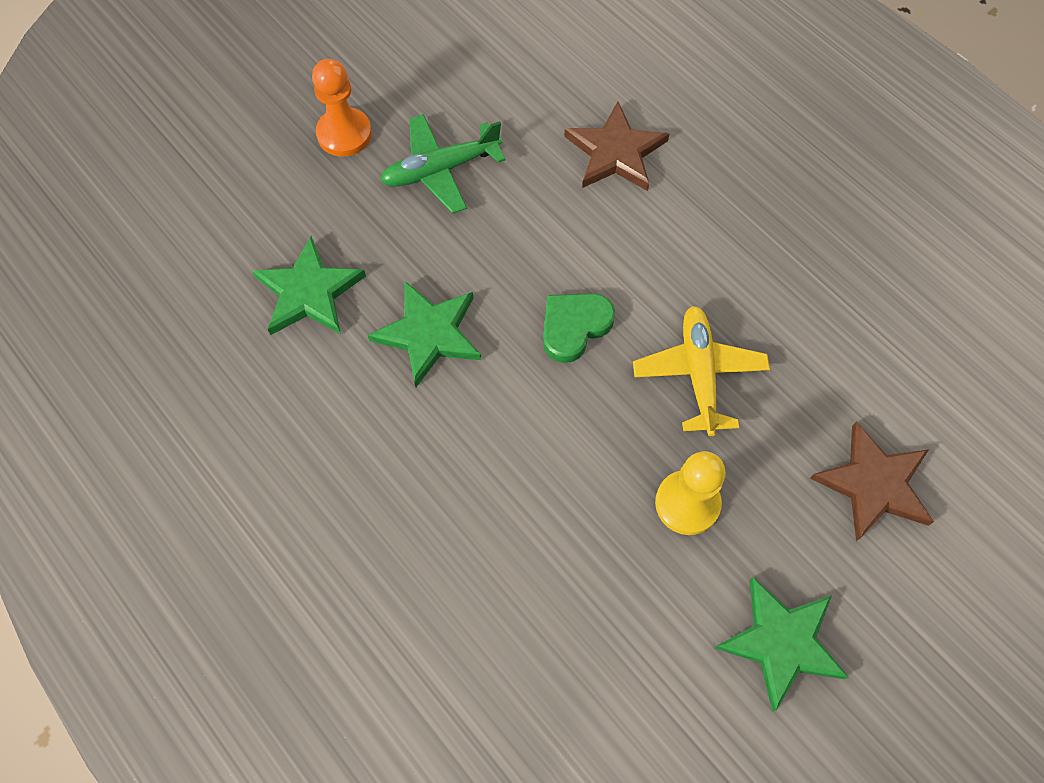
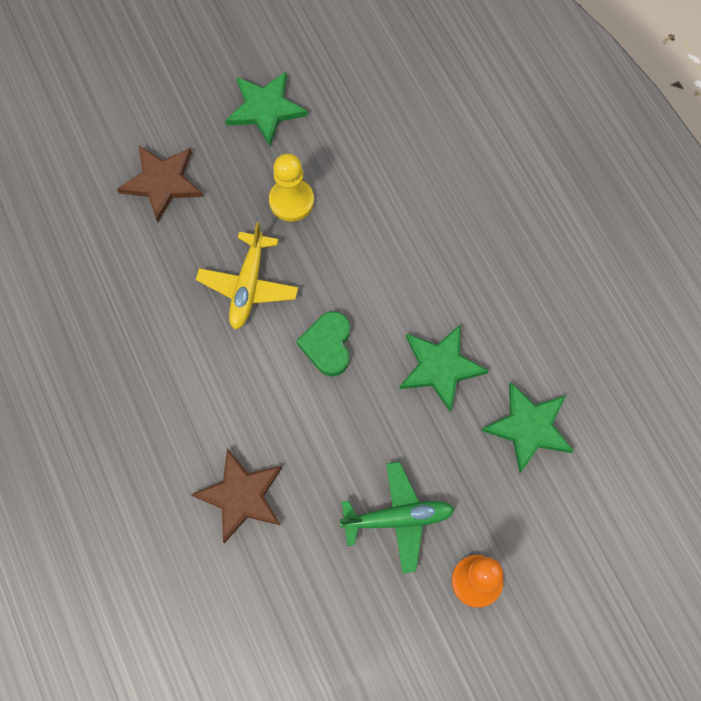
camera: 165 degrees left, 5 degrees up
(574, 327) = (328, 345): green heart -> green heart turned 120 degrees clockwise

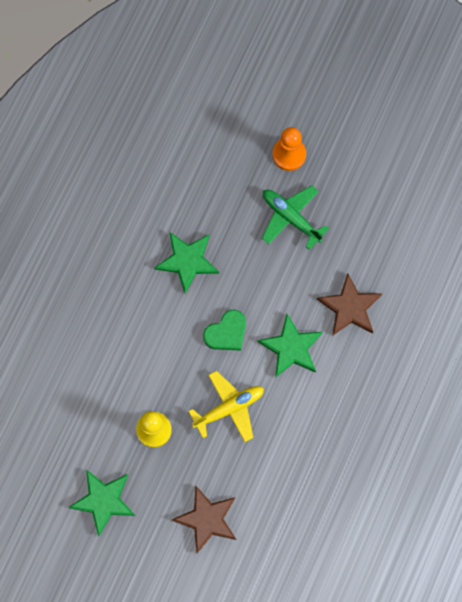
camera: 130 degrees left, 5 degrees up
(529, 427) = (182, 189): green star -> green star (291, 347)

